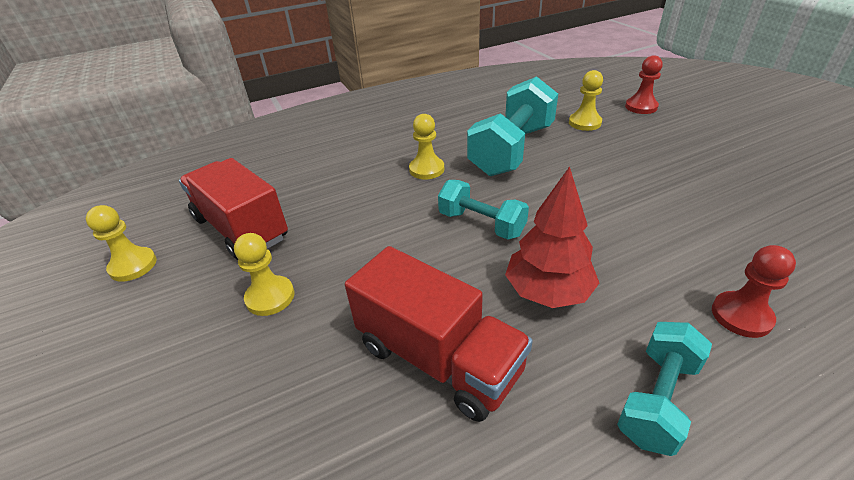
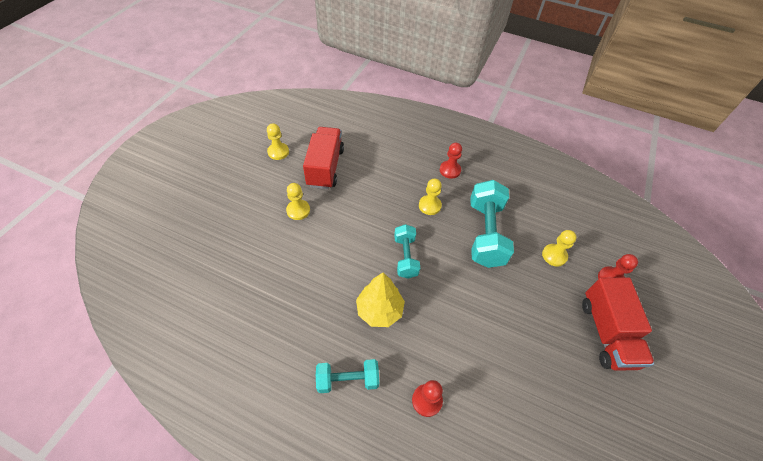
camera: 45 degrees right, 15 degrees up
(396, 134) = (450, 170): none -> red pawn
(438, 358) = (312, 289): red truck -> red truck (607, 333)
(512, 150) = (485, 233): turquoise dumbbell -> turquoise dumbbell turned 75 degrees counterclockwise
(547, 292) = (379, 310): red tree -> yellow tree

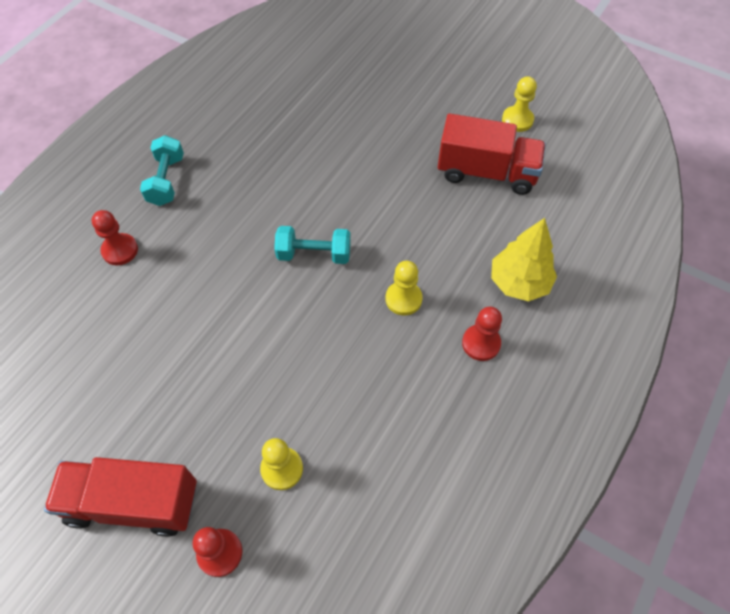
camera: 100 degrees right, 5 degrees up
(298, 210) = (406, 141): yellow pawn -> none
(379, 310) = (241, 217): yellow tree -> yellow tree (519, 283)
(485, 233) = (340, 370): turquoise dumbbell -> none

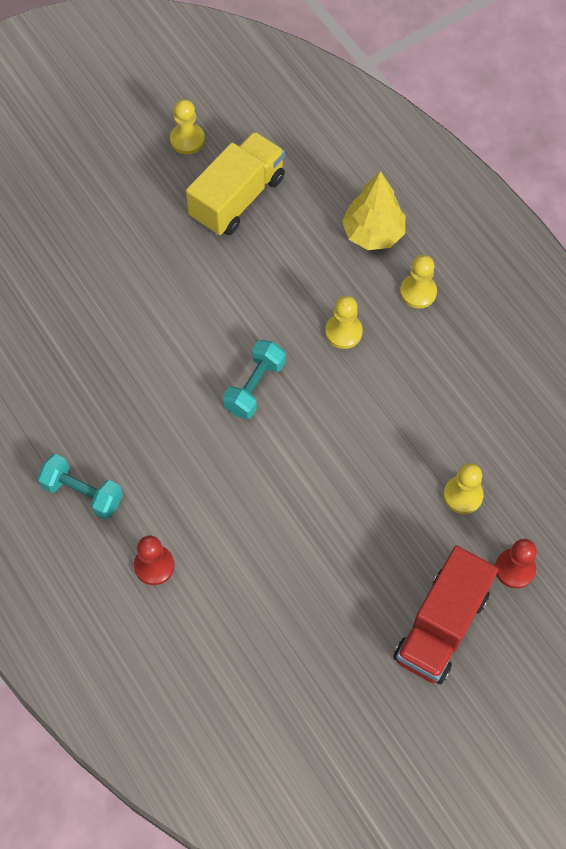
camera: 65 degrees left, 5 degrees up
(481, 343) = (418, 292): red pawn -> yellow pawn
(486, 172) = (237, 198): red truck -> yellow truck

